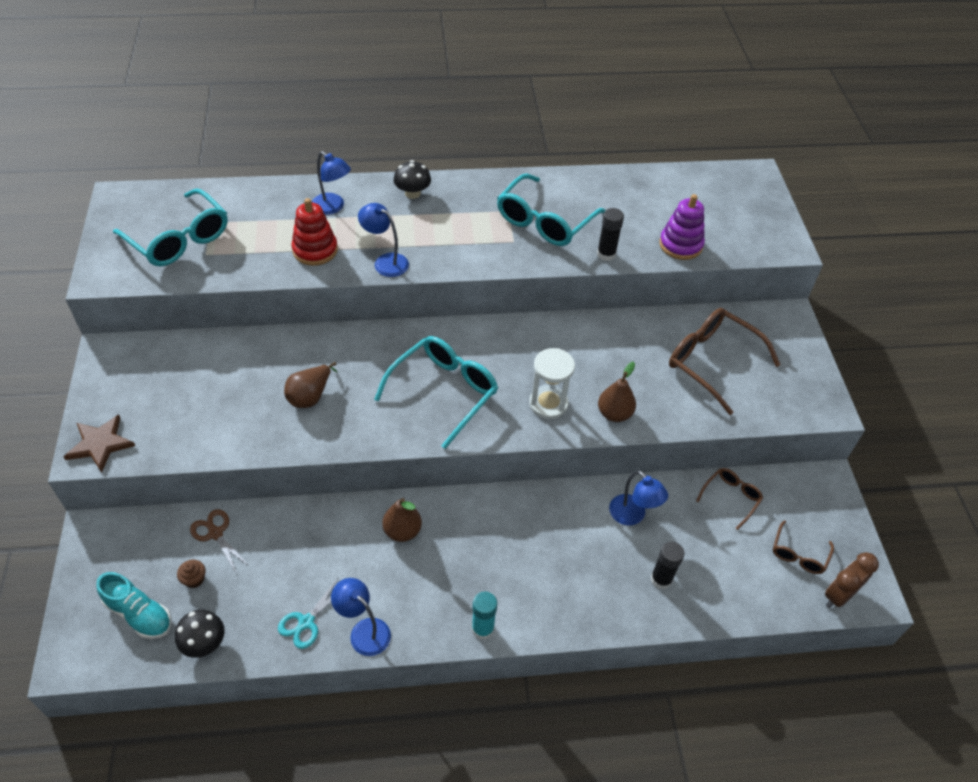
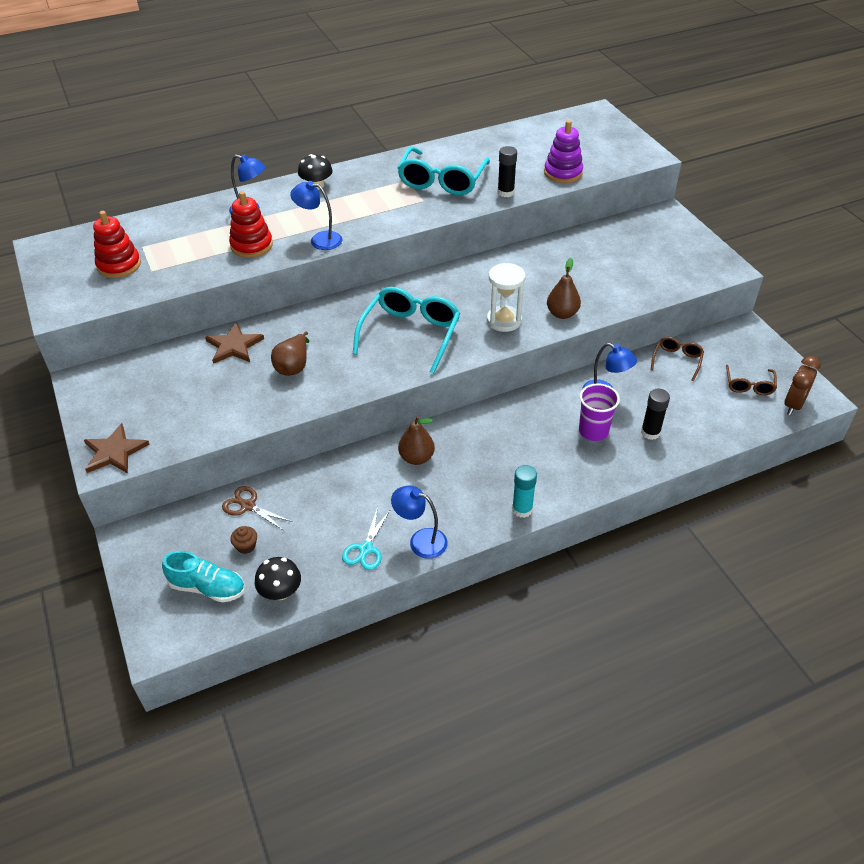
camera: 15 degrees left, 5 degrees down
(178, 239) = (119, 265): turquoise glasses -> red stacking toy
(264, 354) = (234, 346): none -> brown star
(600, 557) = (593, 431): none -> purple cup
(712, 362) = (622, 259): brown glasses -> none

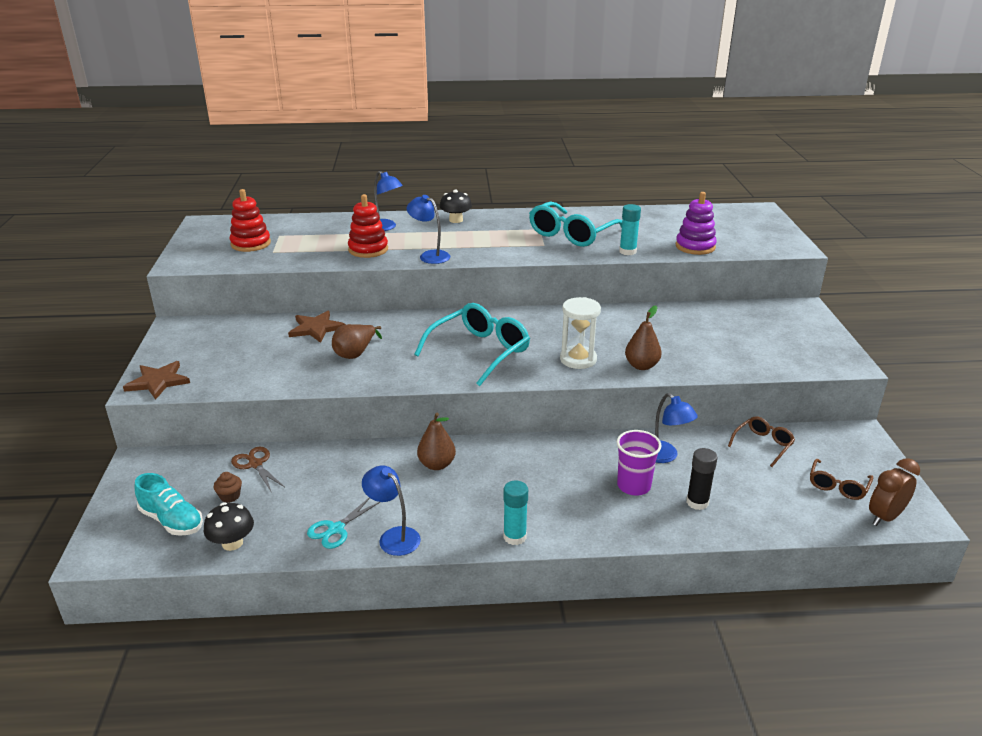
camera: 20 degrees right, 15 degrees down
(505, 192) = (627, 251): black glue stick -> turquoise glue stick

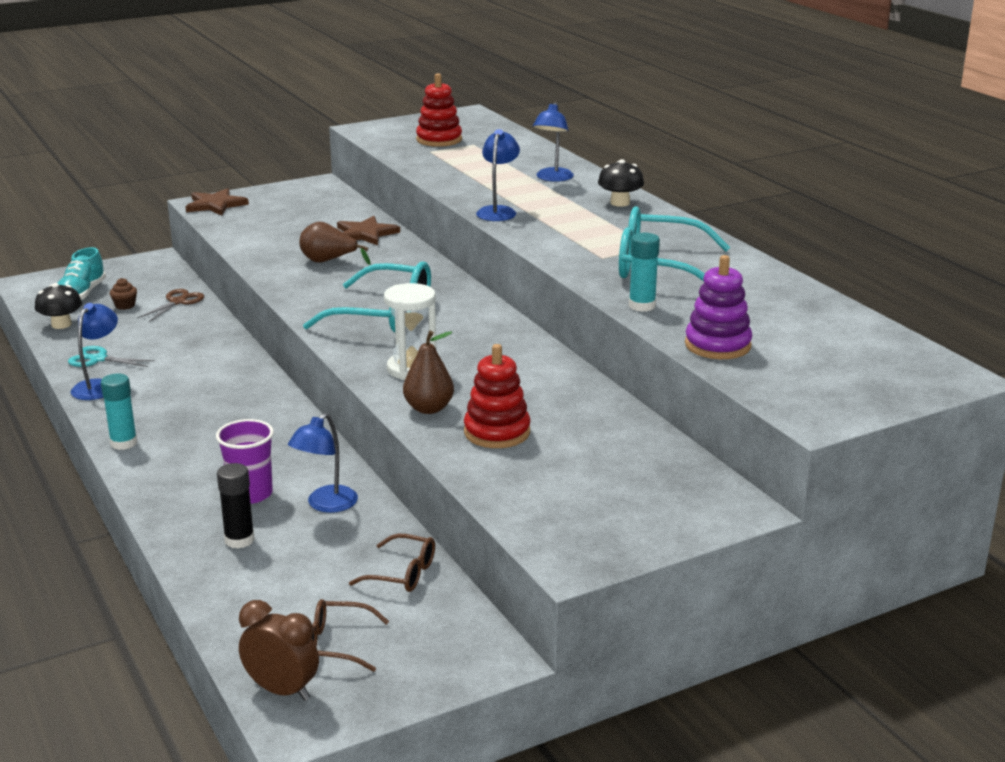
camera: 65 degrees right, 5 degrees down
(368, 249) = (481, 184): red stacking toy -> red stacking toy (497, 432)
(436, 464) = (226, 379): brown pear -> none

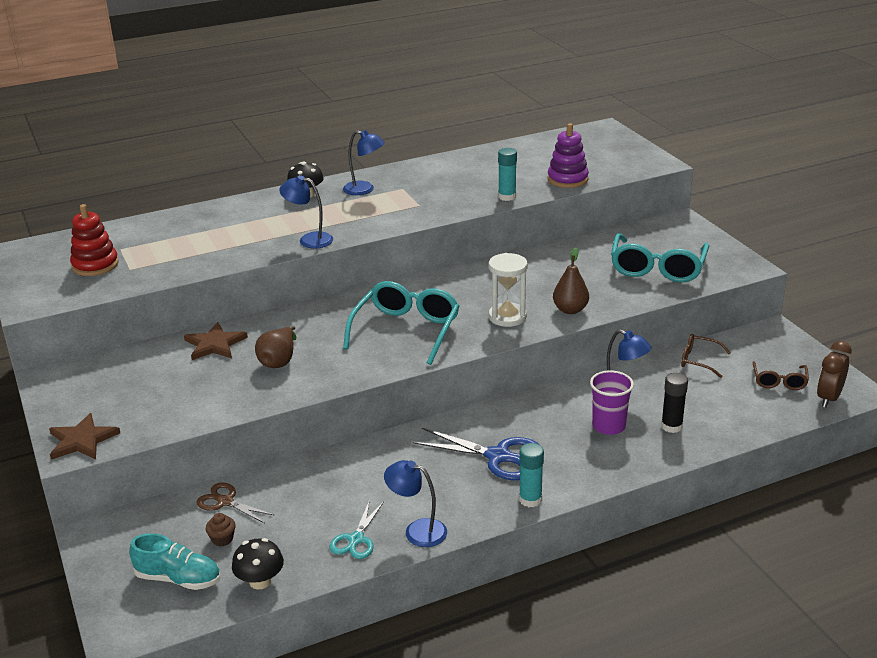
camera: 85 degrees left, 5 degrees up
(208, 424) = (498, 456): none -> blue scissors
(402, 573) = (699, 361): brown glasses -> brown glasses turned 90 degrees counterclockwise
(497, 432) = (602, 286): red stacking toy -> none
(552, 178) = (236, 217): blue lamp -> blue lamp (364, 190)
(659, 266) = (439, 188): turquoise glasses -> turquoise glasses (657, 268)

